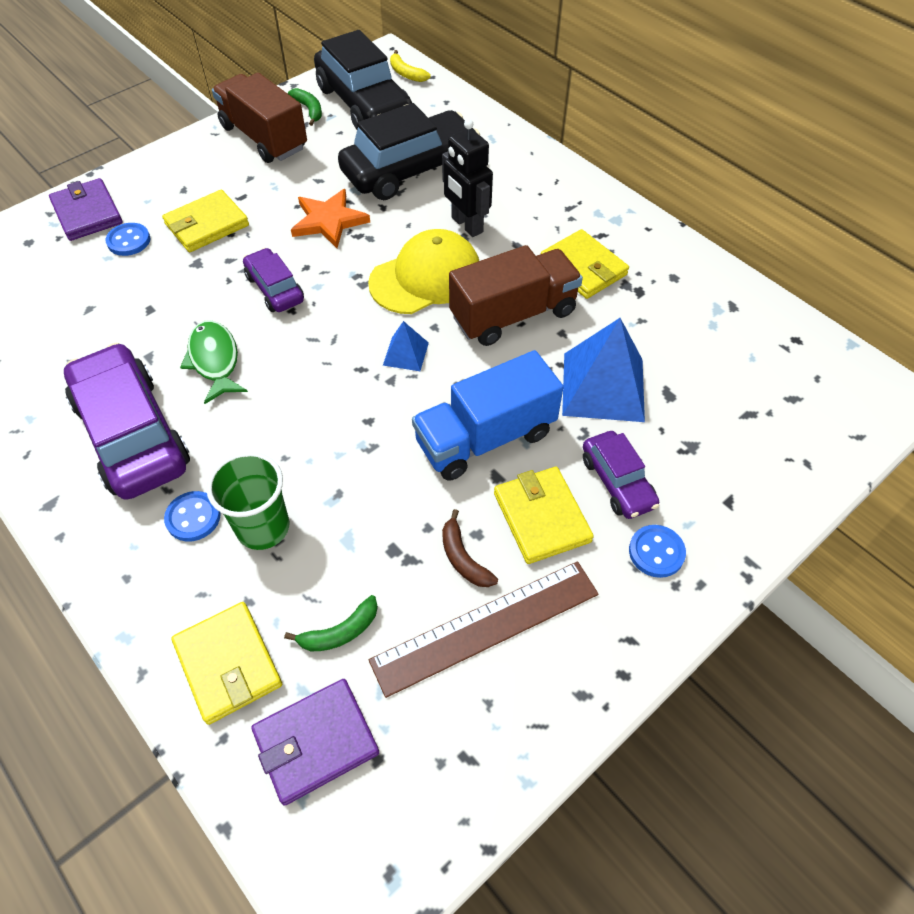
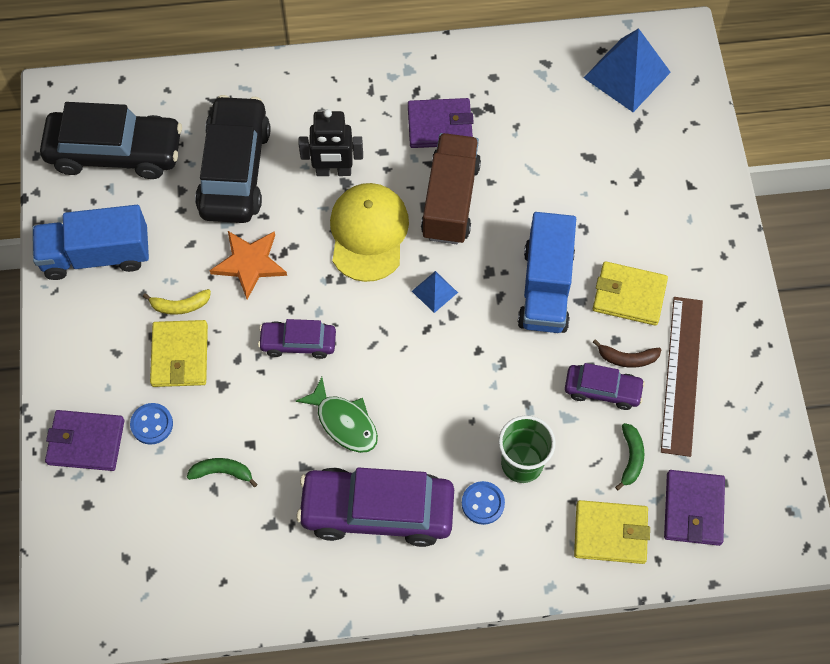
camera: 55 degrees left, 10 degrees up
(215, 360) = (344, 422): green fish -> green fish turned 150 degrees counterclockwise
(264, 138) = (96, 255): brown truck -> blue truck
(309, 110) = (86, 199): green banana -> green banana (222, 472)
(406, 73) = (99, 95): yellow banana -> yellow banana (179, 305)
(583, 267) = (440, 125): yellow wallet -> purple wallet
(603, 386) = (555, 190): blue pyramid -> blue pyramid (626, 75)
(617, 482) = (634, 235): purple car -> purple car (602, 390)
(656, 552) = (696, 250): blue button -> none

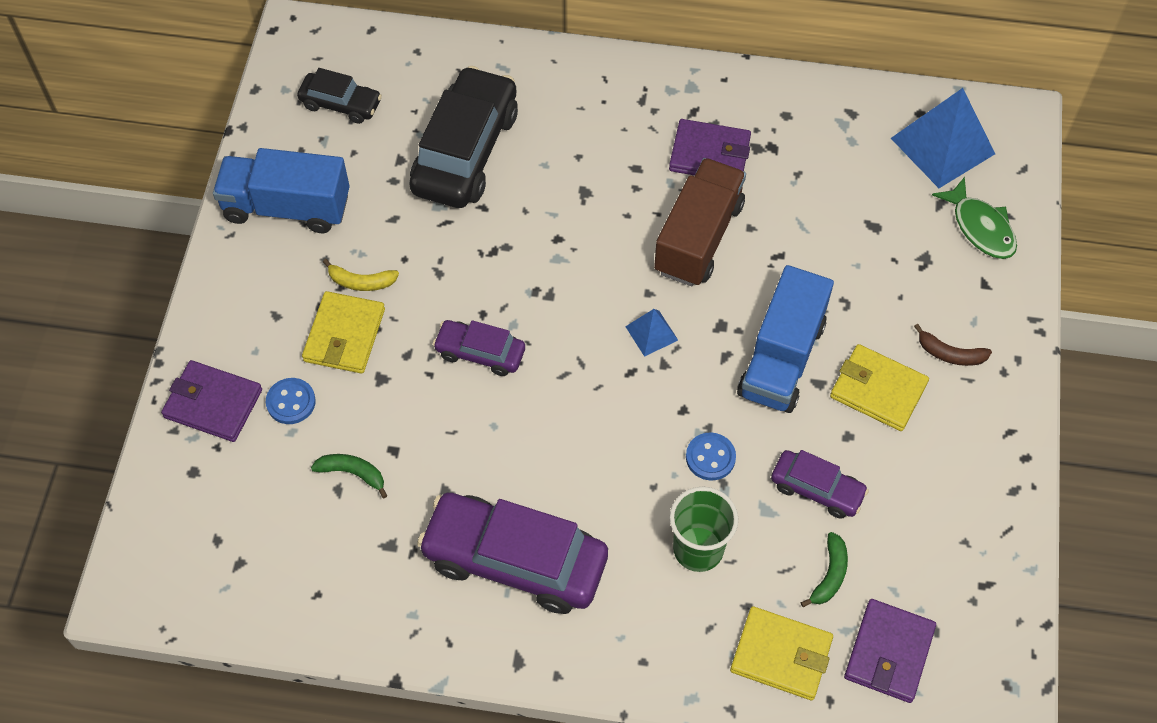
camera: 15 degrees right, 5 degrees down
(115, 152) = (341, 104): black car -> black car, size x0.52
(249, 263) = (451, 254): orange star -> none
(333, 171) = (575, 177): black robot -> none
(344, 422) = (506, 452): green fish -> green fish (980, 227)
(368, 233) = (594, 252): yellow cap -> none
(483, 503) = (639, 583): blue button -> blue button (710, 457)
(627, 358) = (856, 460): brown banana -> brown banana (949, 353)
(681, 375) = (916, 495): brown ruler -> none

